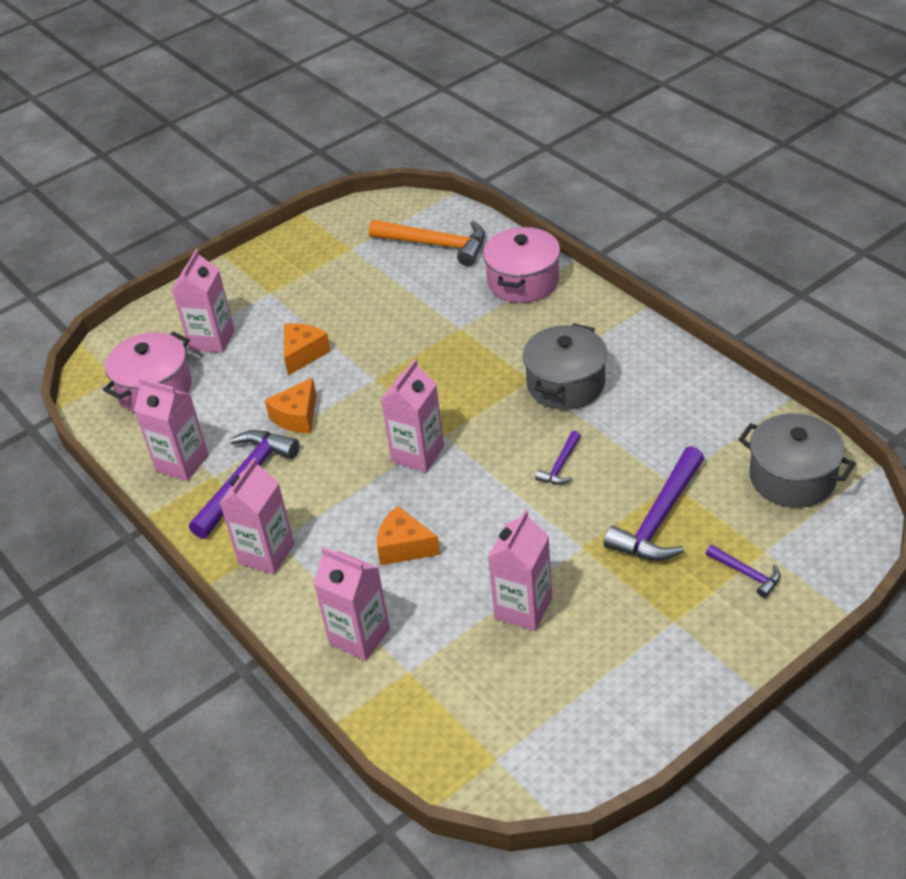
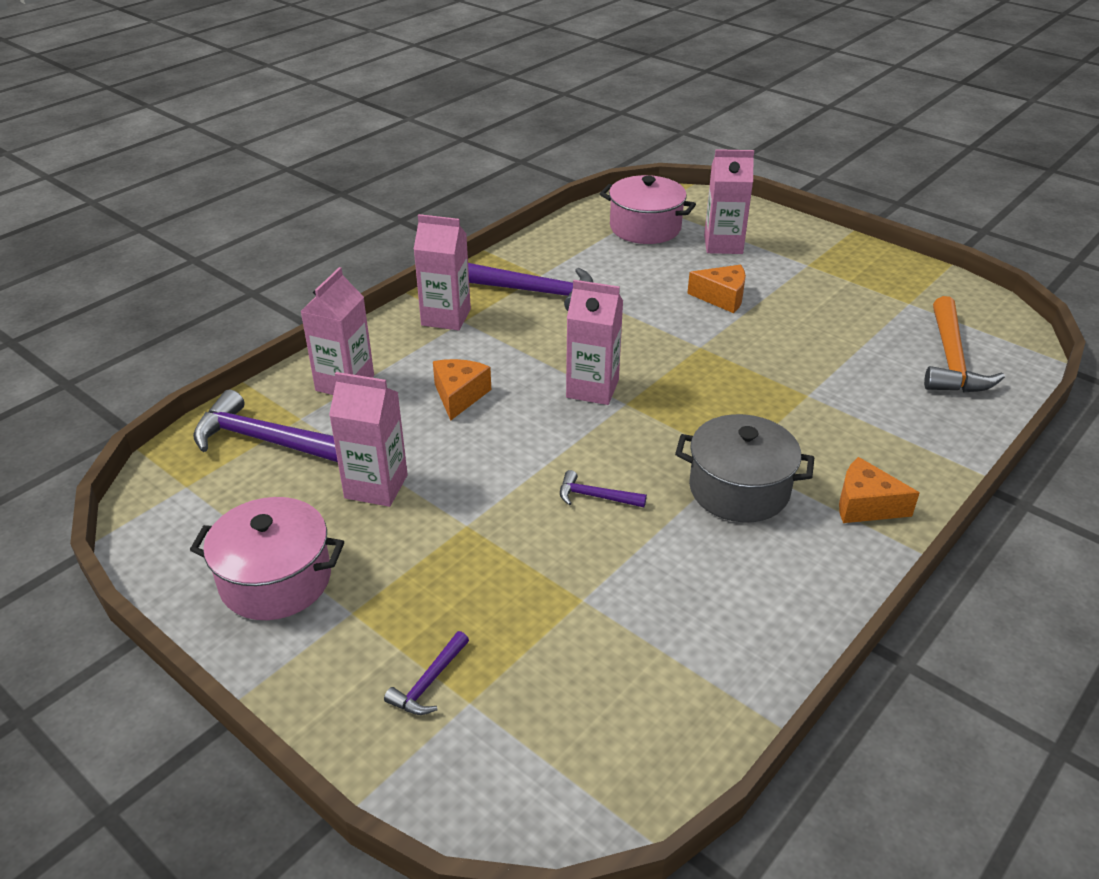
camera: 75 degrees right, 5 degrees down
(182, 463) = (553, 257): pink carton -> none
(297, 417) = (629, 307): orange cheese -> orange cheese (865, 505)
(523, 281) = (920, 436): pink pot -> pink pot (276, 580)
(659, 519) = (518, 590): purple hammer -> purple hammer (265, 440)
(792, 477) = (615, 733): grey pot -> none

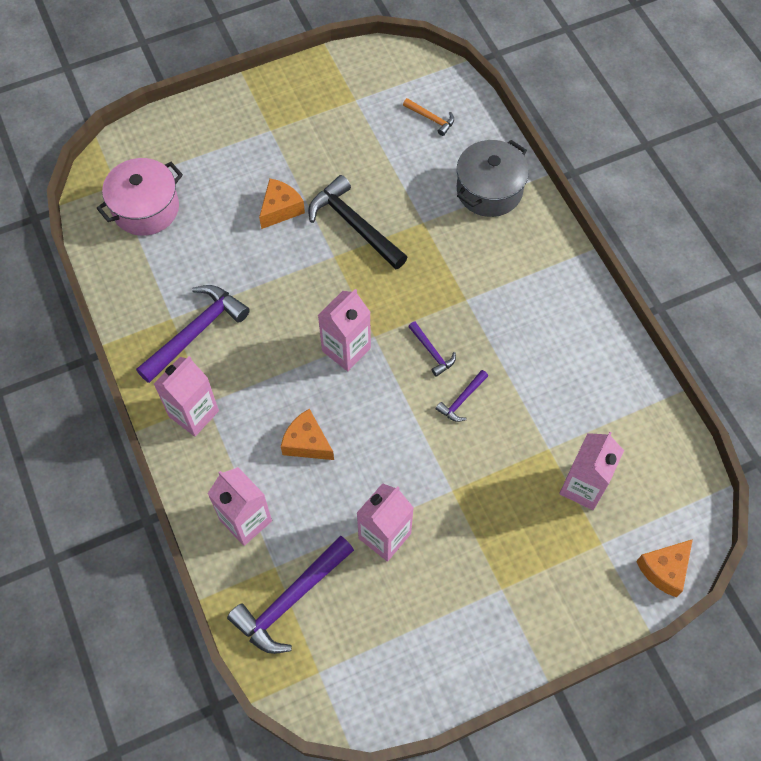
camera: 65 degrees left, 25 degrees up
(276, 580) = (451, 629): pink pot -> none
(429, 683) = (578, 561): purple hammer -> purple hammer (432, 352)
(723, 245) = (207, 168): pink carton -> pink carton (583, 486)
(739, 489) = (494, 313): grey pot -> grey pot (489, 190)
(752, 348) = (354, 225): none -> black hammer
(865, 505) = (540, 254): orange cheese -> orange cheese (664, 570)
(951, 360) = (431, 119): orange hammer -> orange hammer, size x0.50

